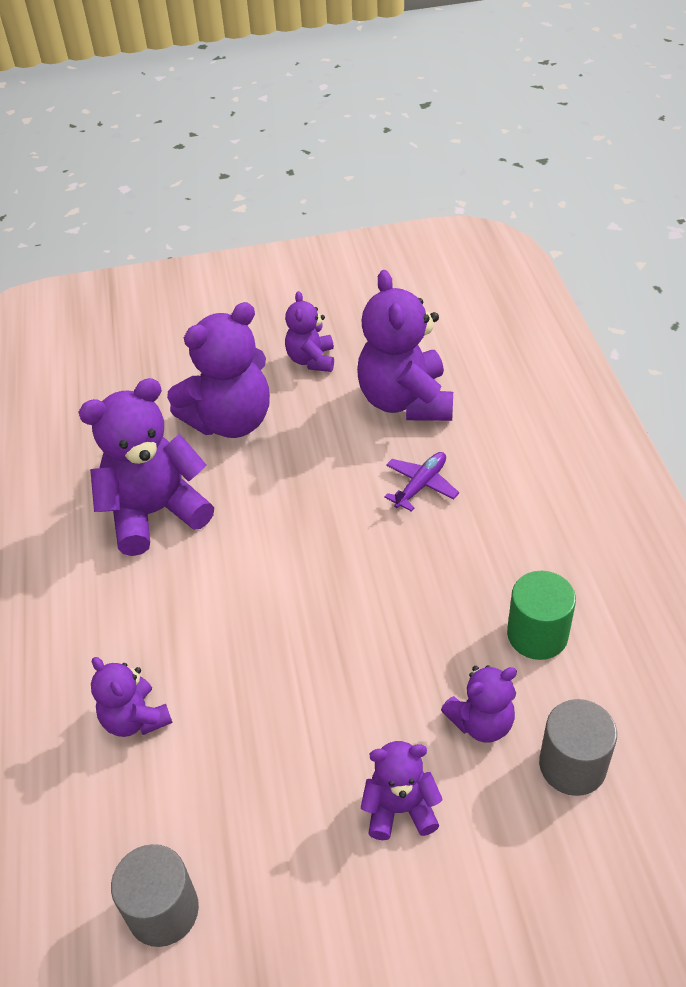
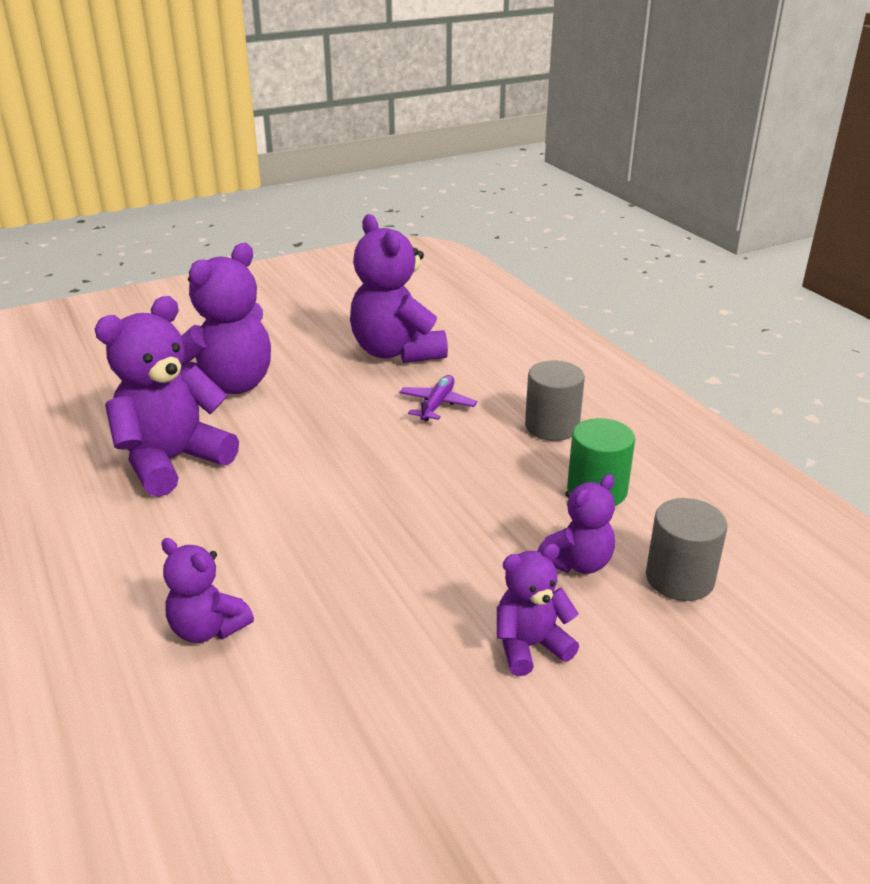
camera: 20 degrees left, 15 degrees down
(163, 910) = (303, 795): grey cylinder -> grey cylinder (552, 426)
(311, 360) = (294, 336): purple teddy bear -> none

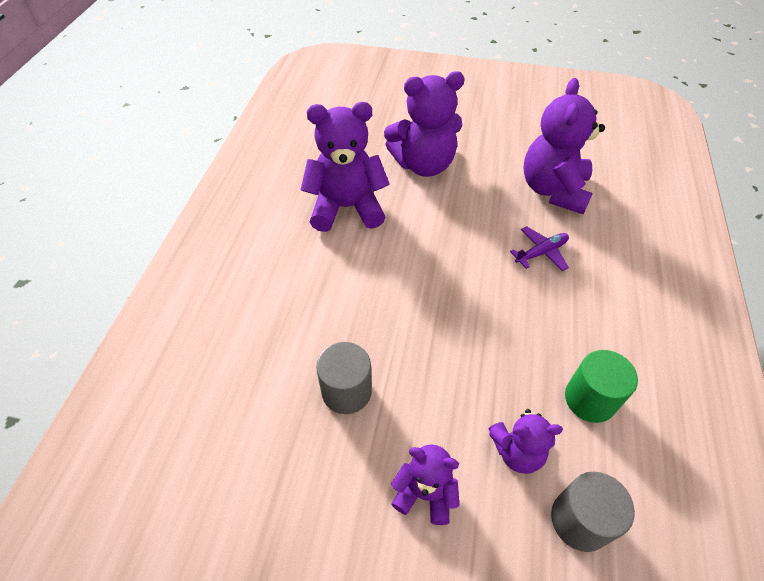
camera: 40 degrees right, 20 degrees up
(208, 629) = (268, 342): purple teddy bear -> none
(552, 426) = (608, 320): grey cylinder -> grey cylinder (346, 391)

